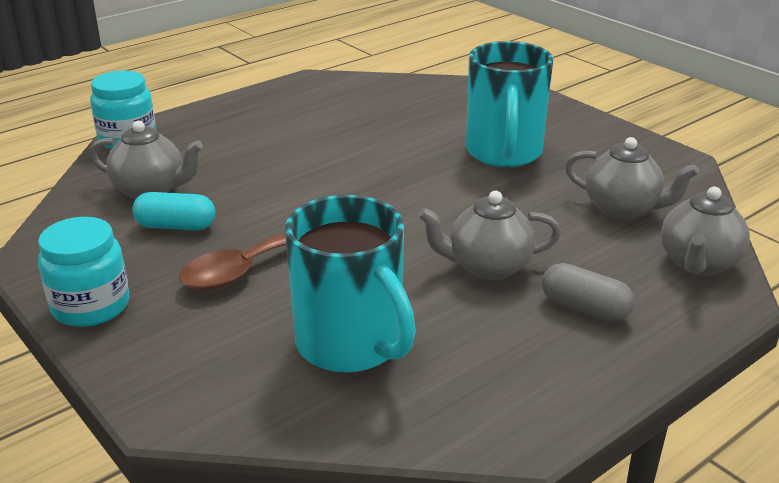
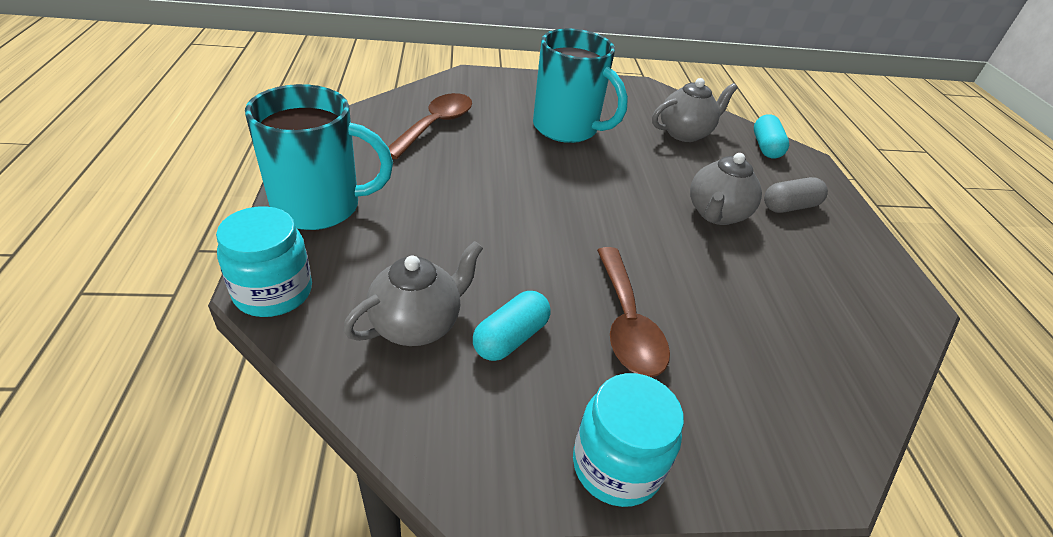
camera: 60 degrees left, 10 degrees up
(351, 344) = (779, 323): turquoise mug -> turquoise mug (320, 207)
(398, 106) = (435, 126): none -> brown spoon
(698, 264) = (765, 147): grey teapot -> turquoise capsule

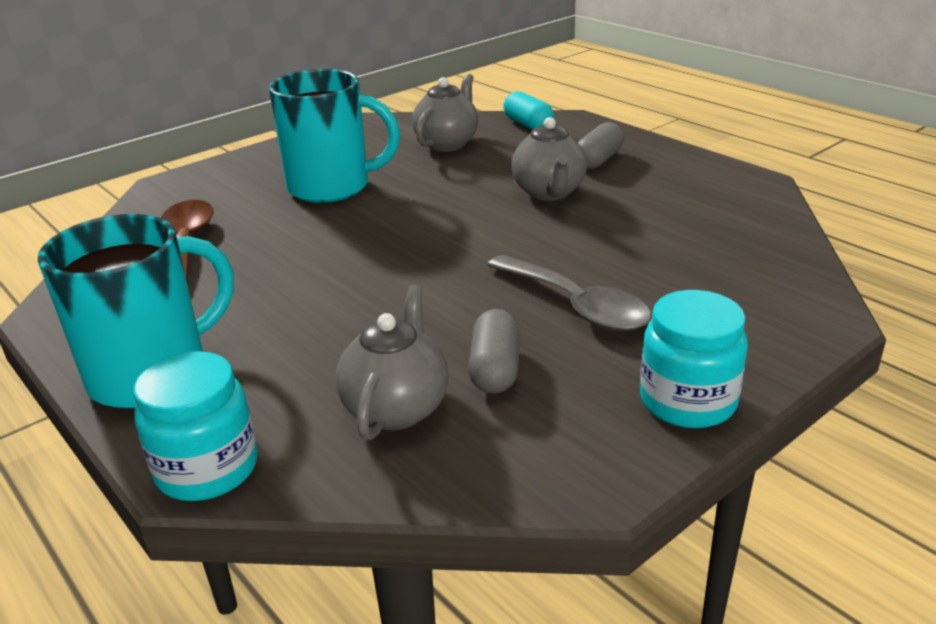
camera: 30 degrees left, 10 degrees down
(510, 338) = (495, 369): turquoise capsule -> grey capsule
(626, 323) = (575, 305): brown spoon -> grey spoon

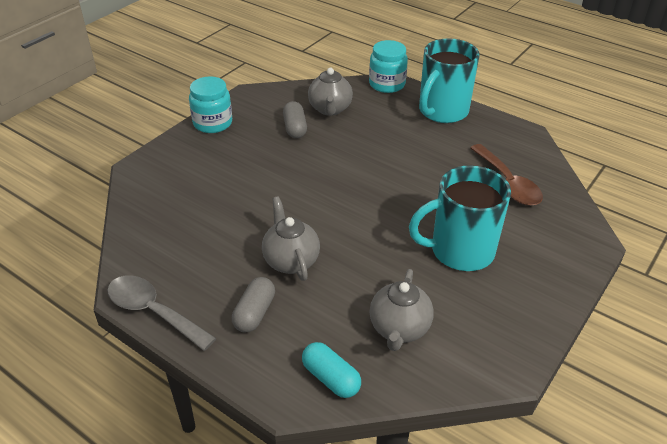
camera: 165 degrees right, 10 degrees up
(575, 305) = (262, 164): grey spoon -> grey spoon (154, 312)

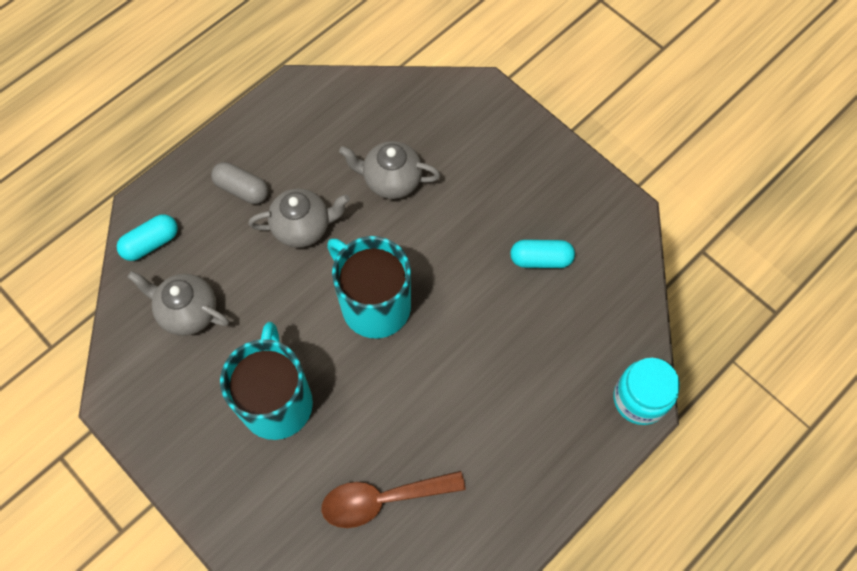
camera: 100 degrees right, 25 degrees up
(154, 312) = (265, 109): grey spoon -> none
(212, 123) = (563, 166): turquoise jar -> none
(295, 128) = (541, 259): grey capsule -> turquoise capsule
(330, 109) = (580, 308): grey teapot -> grey teapot (391, 180)
(442, 111) = (558, 461): turquoise mug -> turquoise mug (374, 304)

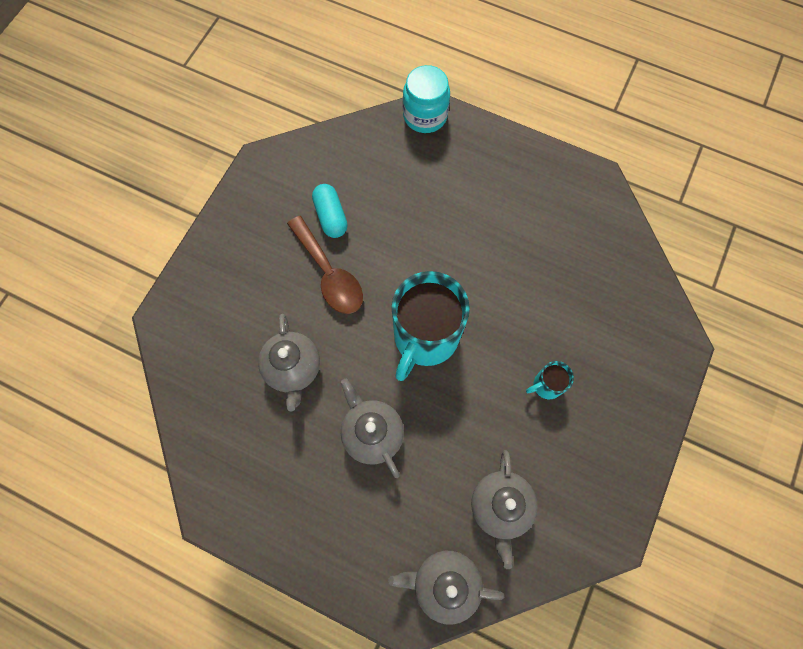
camera: 110 degrees left, 5 degrees up
(151, 243) = (444, 583): turquoise capsule -> grey teapot
(242, 189) = (351, 514): grey capsule -> none
(277, 401) = (546, 385): turquoise mug -> turquoise mug, size x0.44
(383, 499) = (585, 269): brown spoon -> brown spoon (329, 274)

